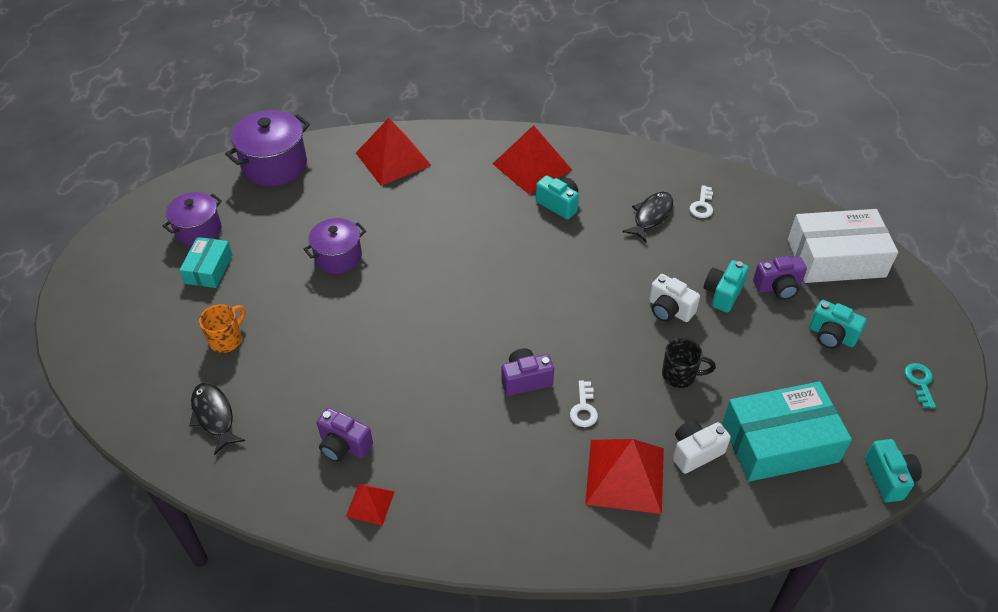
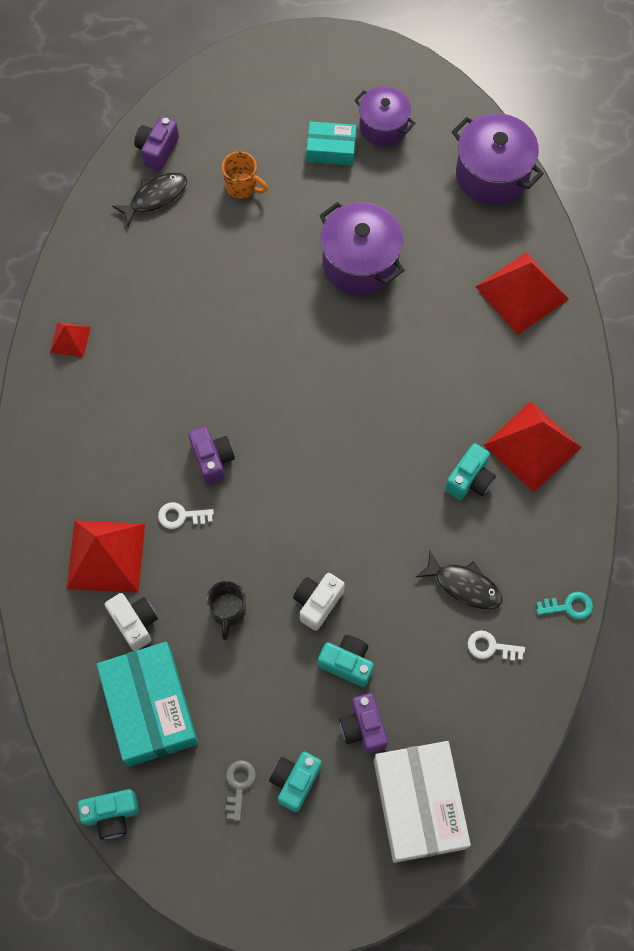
camera: 85 degrees right, 20 degrees up
(338, 257) = (360, 263): purple pot -> purple pot, size x1.51
(344, 445) = (129, 308): purple camera -> purple camera (157, 150)
(842, 376) = (239, 785): none -> grey key
(920, 382) = (236, 873): turquoise key -> turquoise key (568, 606)

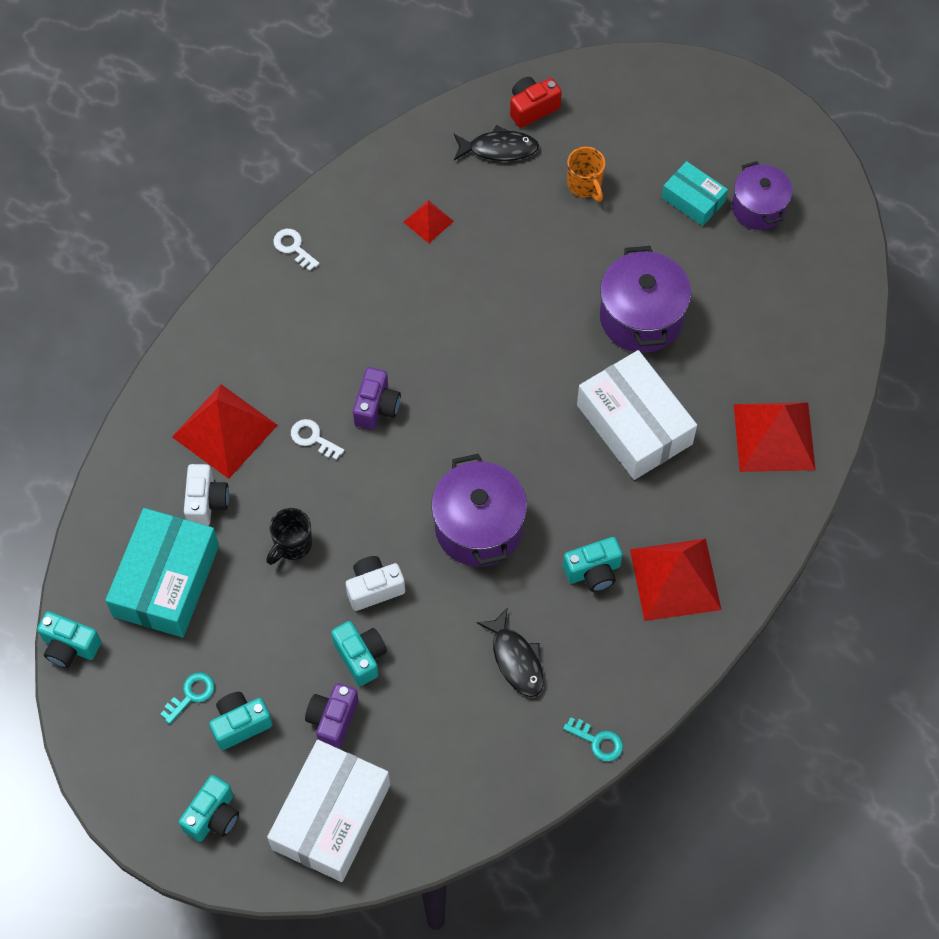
camera: 35 degrees right, 5 degrees down
(70, 339) = (332, 228): red pyramid -> red pyramid (428, 221)
(157, 150) = (532, 108): purple camera -> red camera
(239, 785) = (191, 695): grey key -> turquoise key
(329, 869) = (213, 816): none -> turquoise camera
(416, 348) = (634, 424): none -> white box
(491, 647) = (498, 728): white key -> white key (293, 248)
(492, 175) = (830, 312): purple pot -> purple pot (478, 527)

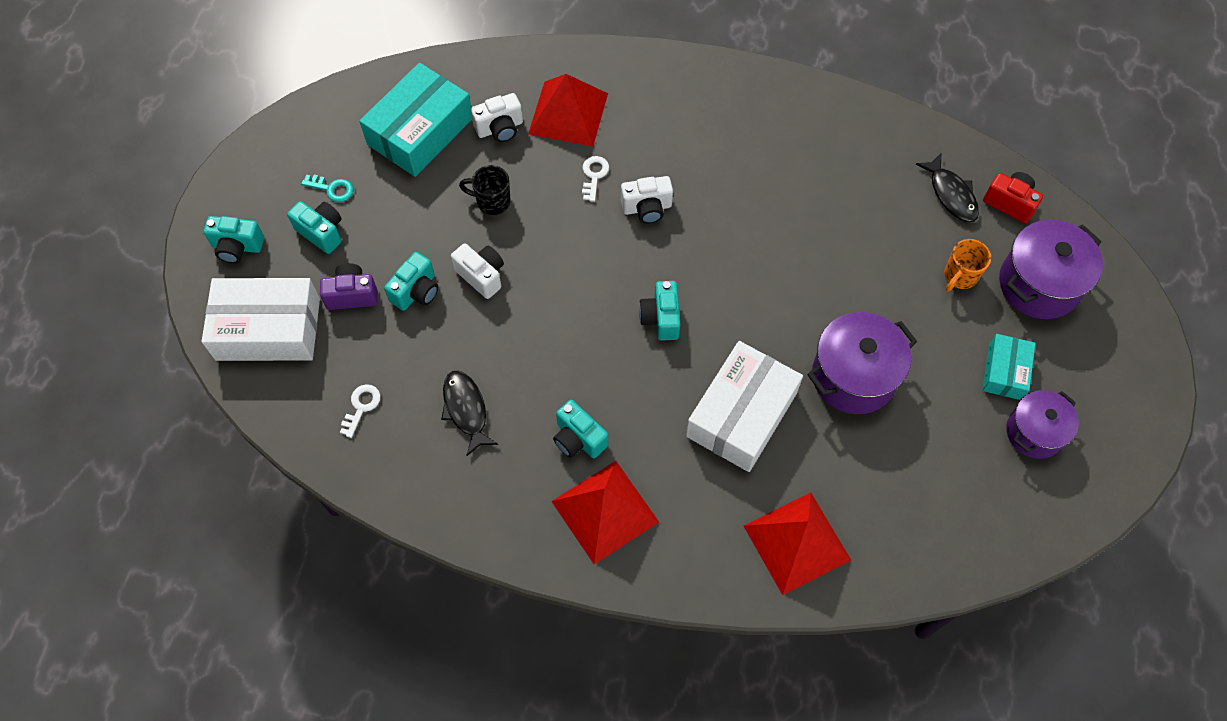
camera: 65 degrees right, 0 degrees up
(70, 646) = (338, 95): turquoise camera -> turquoise camera (661, 318)
(166, 581) = (420, 131): turquoise box -> turquoise box turned 45 degrees counterclockwise
(293, 248) = (759, 88): white key -> white key (361, 407)
(376, 407) = (647, 208): purple camera -> white camera
(428, 221) = (844, 172): red pyramid -> none
(478, 527) = (575, 330): purple pot -> purple pot (1039, 284)
(516, 659) = (466, 410): black fish -> black fish turned 120 degrees clockwise
(597, 741) = (418, 508): turquoise key -> none

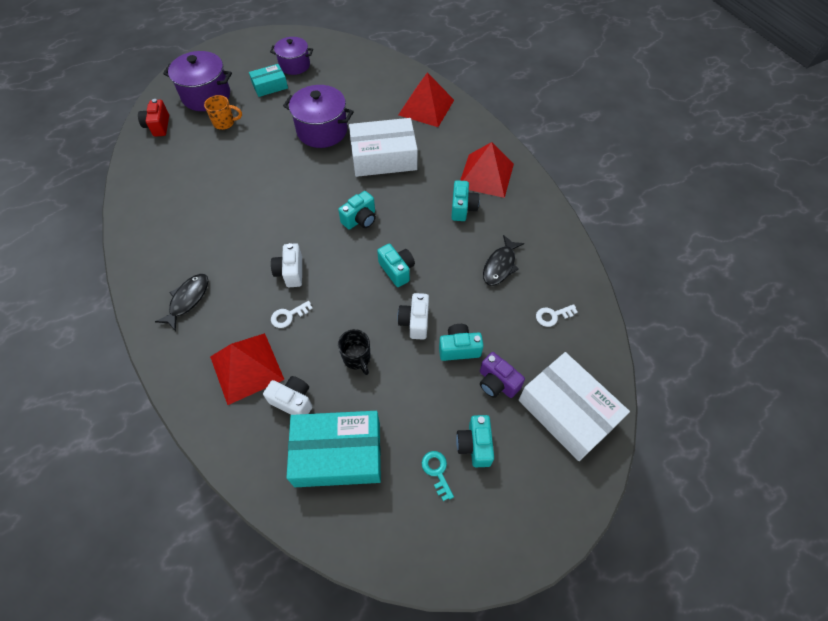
camera: 130 degrees left, 5 degrees down
(237, 247) = (539, 493): turquoise camera -> turquoise camera (397, 270)
(647, 208) = (290, 272): white camera -> white camera turned 135 degrees counterclockwise
(951, 194) = (169, 149): black fish -> black fish (188, 300)

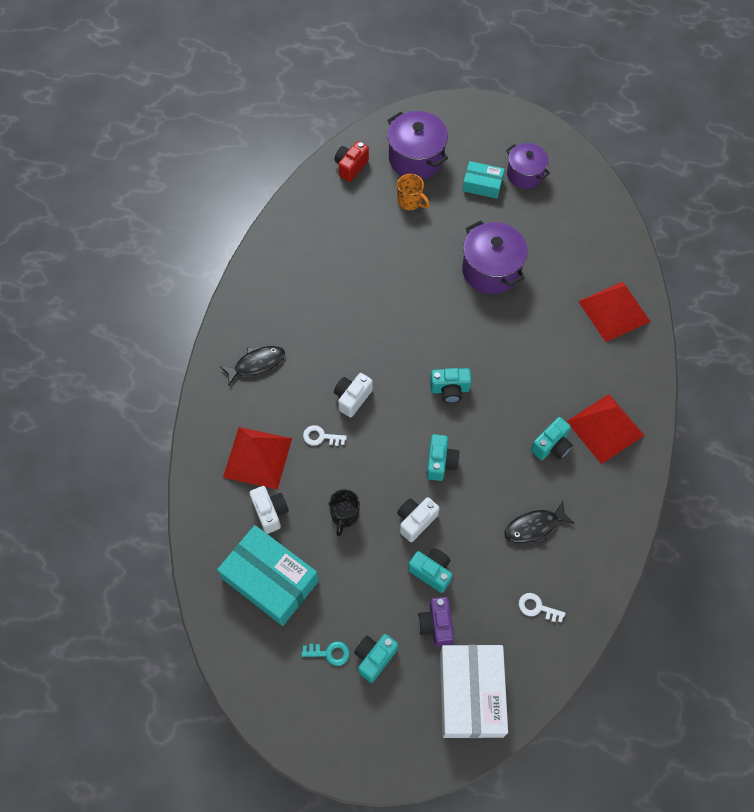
camera: 40 degrees right, 5 degrees up
(383, 157) = (524, 339): white box -> none
(437, 471) = (329, 653): turquoise key -> turquoise key turned 75 degrees clockwise

